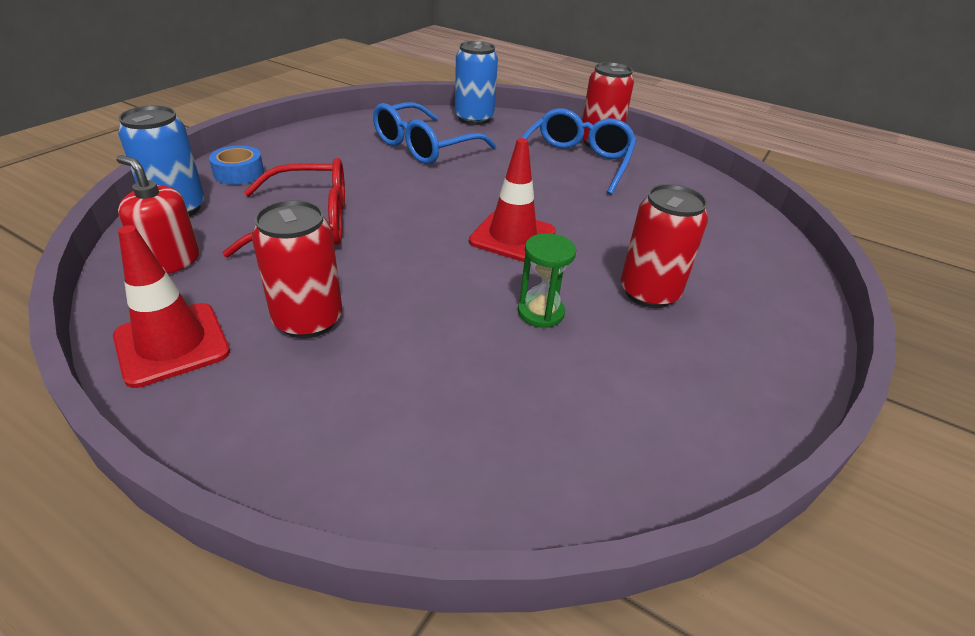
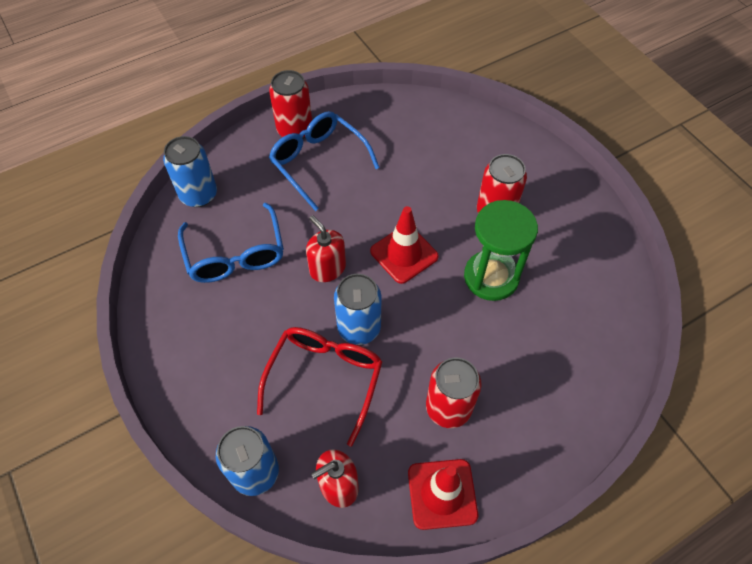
camera: 60 degrees left, 20 degrees up
(239, 173) = (211, 413): blue tape -> none
(387, 229) = (359, 328): none -> blue can
(450, 194) = (327, 268): none -> red soap dispenser
(540, 312) = (491, 277): green hourglass -> green hourglass, size x1.82

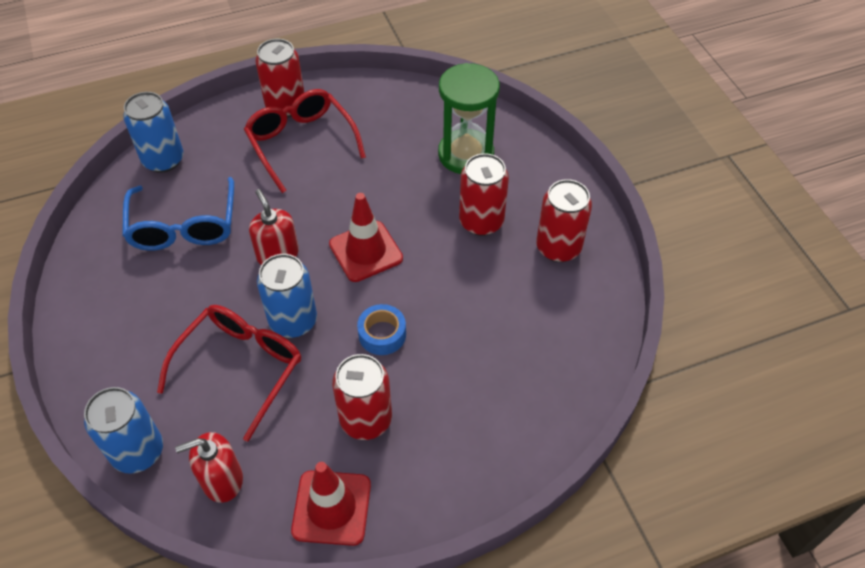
camera: 10 degrees right, 5 degrees down
(318, 162) = (301, 143): blue glasses -> red glasses
(440, 328) = (382, 334): none -> blue tape
(491, 277) = (455, 289): green hourglass -> green hourglass (466, 154)
(567, 226) = (558, 247): none -> red can

